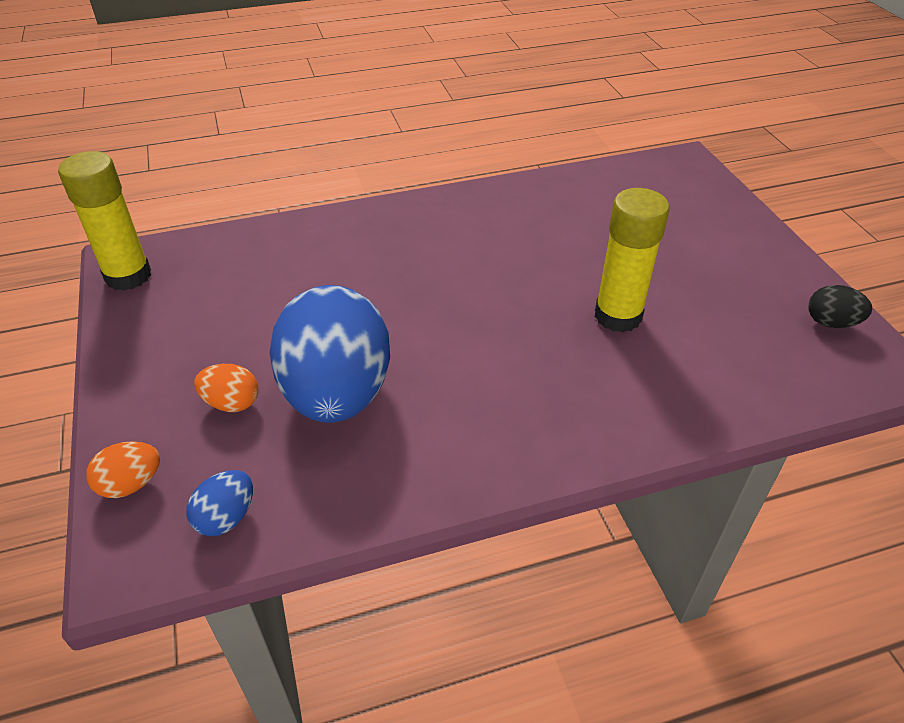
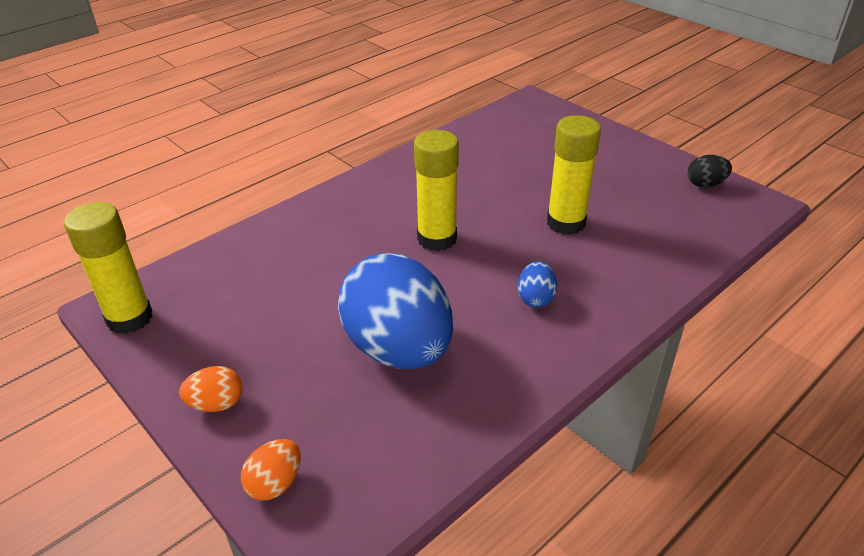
camera: 25 degrees left, 5 degrees down
(226, 517) = (381, 475): blue egg -> blue egg (535, 298)
(232, 403) = (314, 387): orange egg -> orange egg (216, 404)
(462, 289) = (437, 239): none -> yellow glue stick

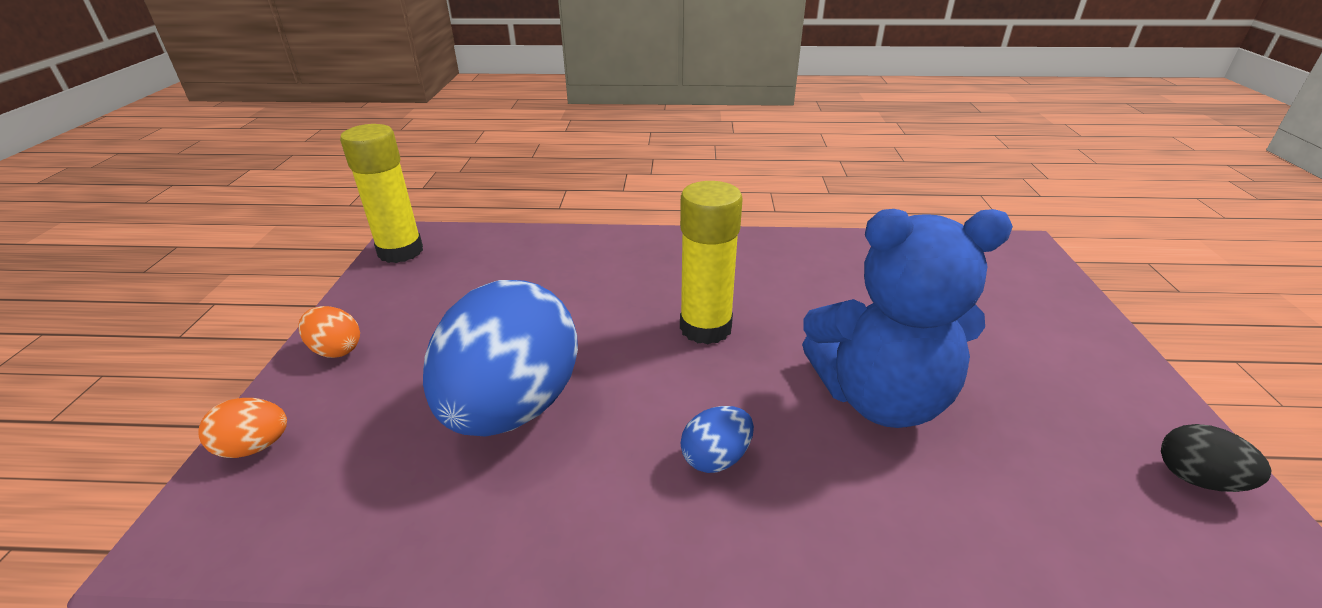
camera: 45 degrees right, 5 degrees down
(566, 223) = (880, 398): yellow glue stick -> blue teddy bear

